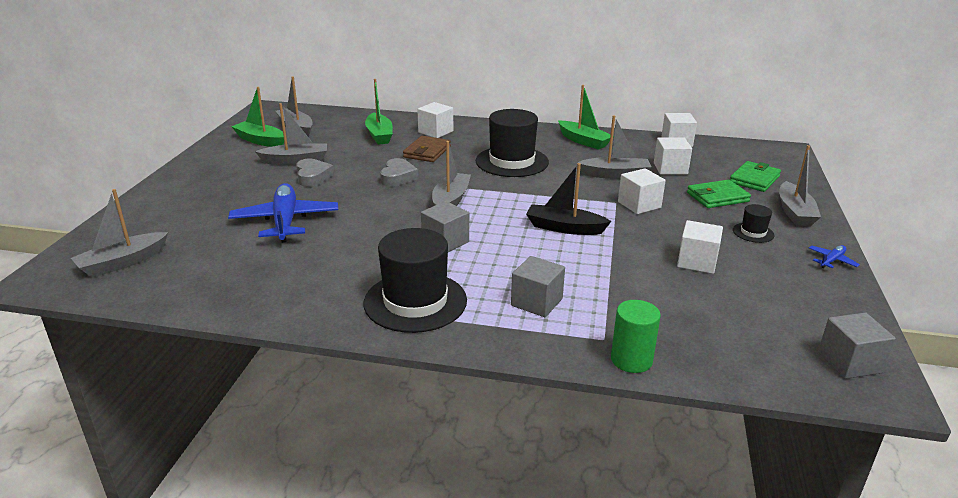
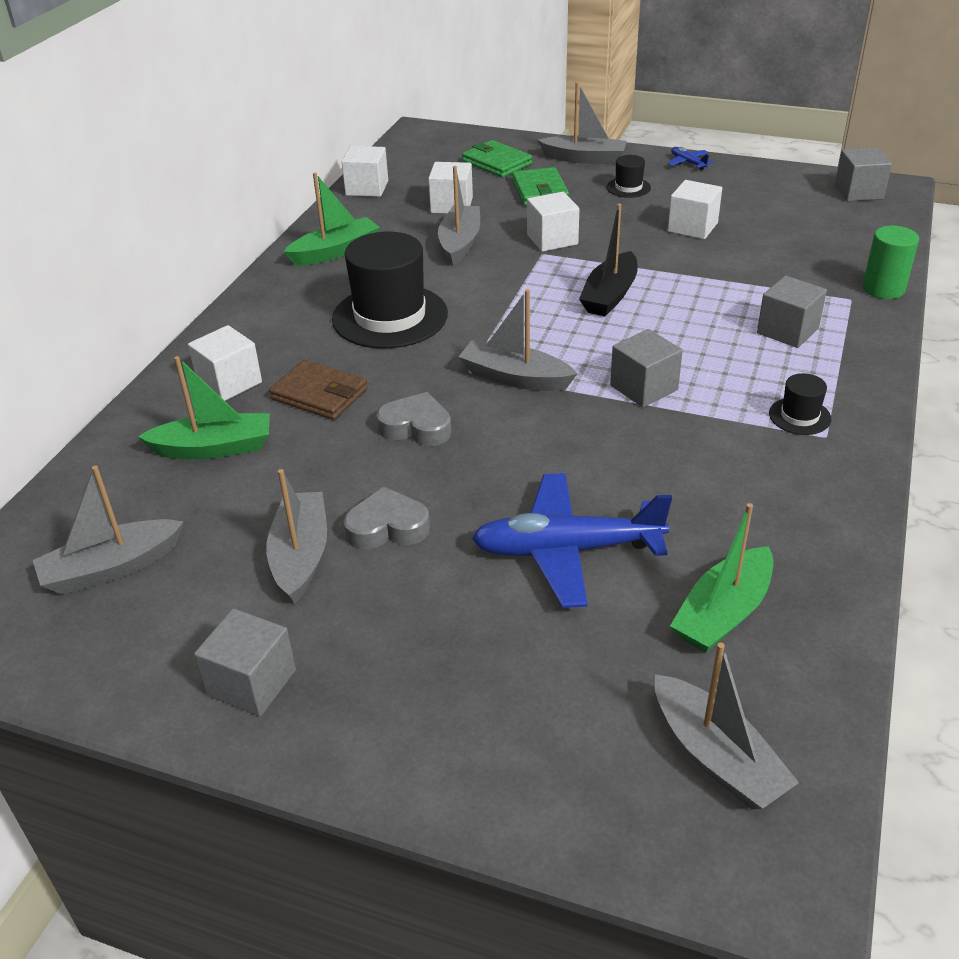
camera: 80 degrees left, 10 degrees up
(218, 160) = (252, 682): none -> grey cube
(261, 141) = (163, 621): green boat -> green boat (723, 613)
(415, 301) = (799, 416): black hat -> black hat, size x0.45

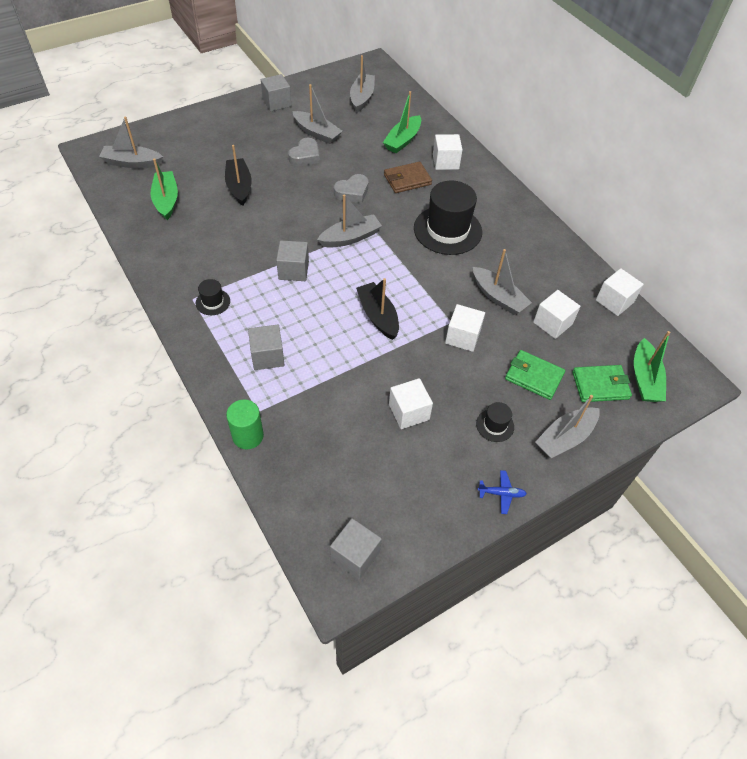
camera: 125 degrees right, 15 degrees up
(335, 252) = (538, 246): green boat -> green boat (645, 379)
(567, 550) = (239, 187): blue plane -> black boat

